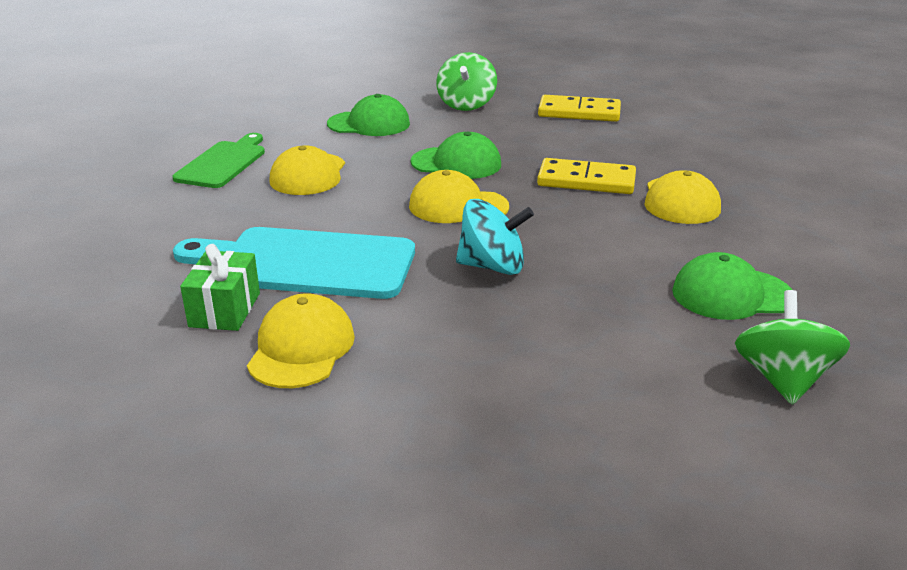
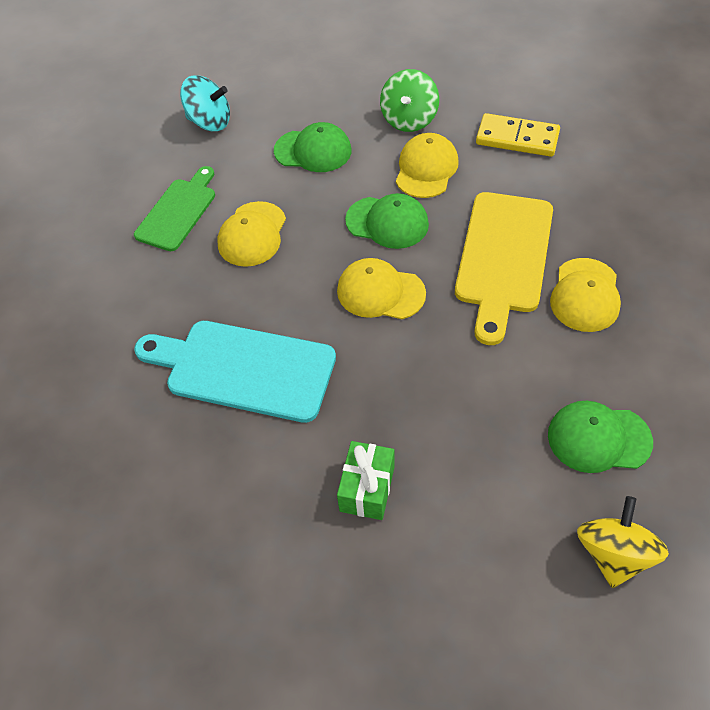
camera: 10 degrees right, 25 degrees up
(225, 310) = (176, 428): green gift -> green gift (367, 489)
(301, 348) = (234, 482): yellow cap -> yellow cap (426, 169)
(492, 266) = (399, 384): turquoise spinning top -> turquoise spinning top (210, 122)
(586, 181) = (503, 258): yellow domino -> yellow cutting board
(783, 379) = (613, 554): green spinning top -> yellow spinning top

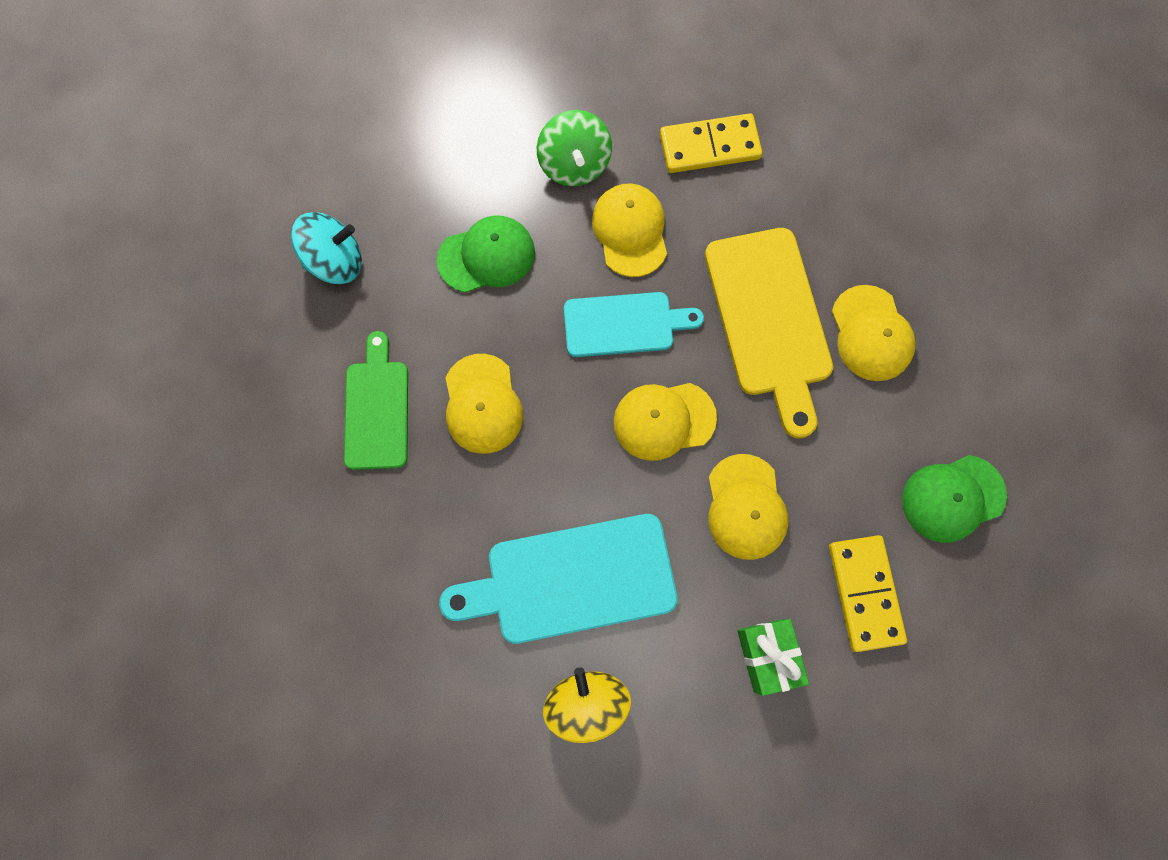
camera: 30 degrees left, 20 degrees up
(387, 222) = (624, 324): green cap -> turquoise cutting board
(411, 374) = (746, 507): none -> yellow cap
(479, 477) = (864, 593): none -> yellow domino
(613, 554) = (1014, 614): yellow spinning top -> yellow spinning top (586, 703)

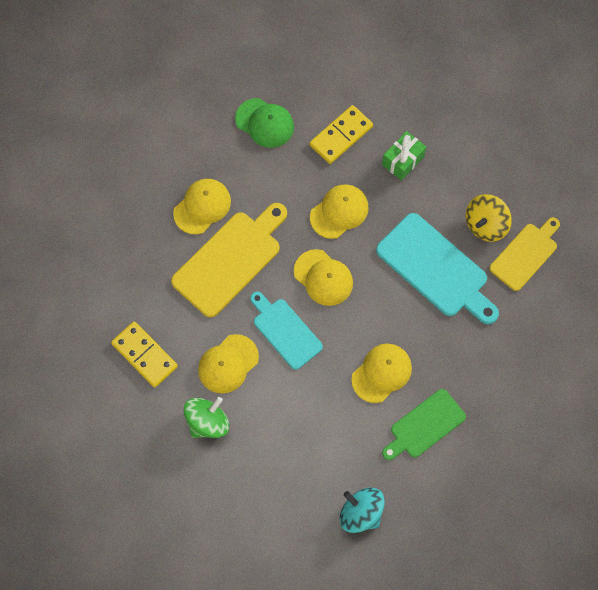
camera: 125 degrees left, 5 degrees down
(487, 256) = (298, 431): green cap -> none
(502, 727) = (525, 254): none -> yellow cutting board

